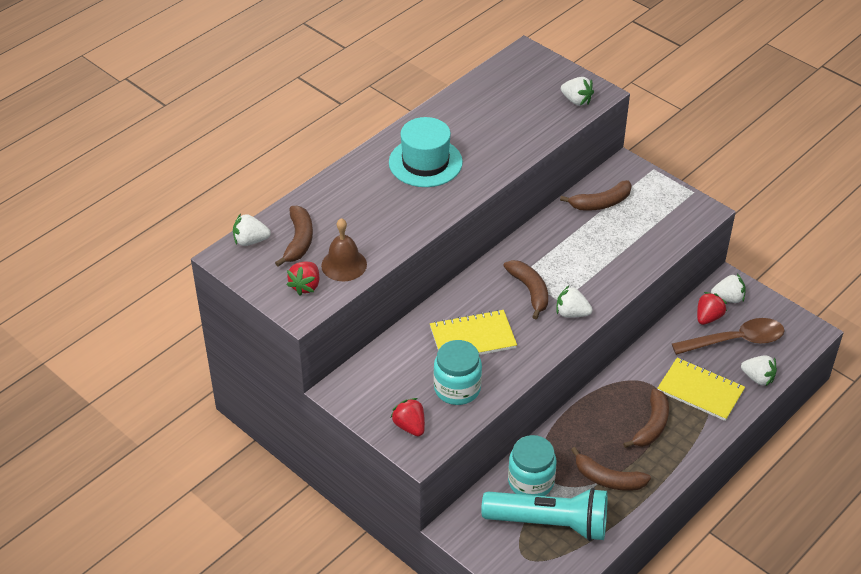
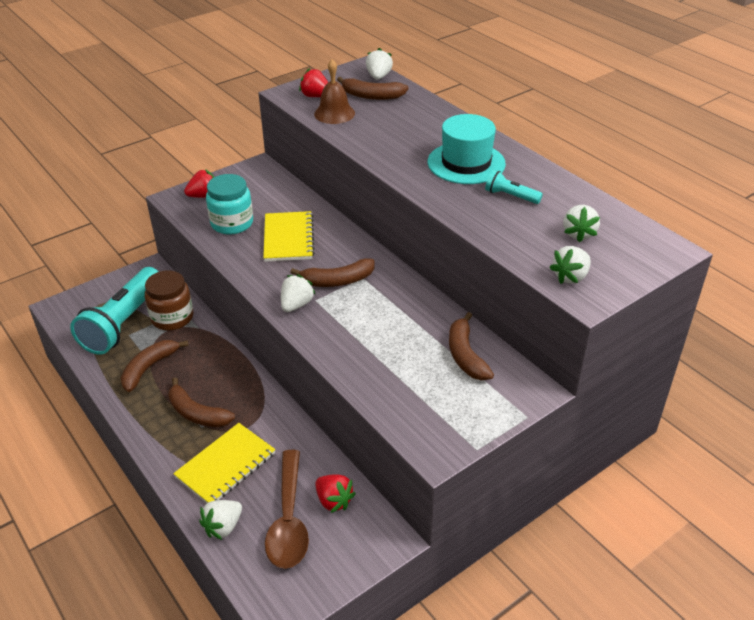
camera: 100 degrees right, 5 degrees down
(474, 133) = (510, 196): none -> turquoise flashlight
(530, 482) = (172, 318): turquoise jar -> brown jar
(728, 298) = (361, 530): white strawberry -> white strawberry (578, 233)

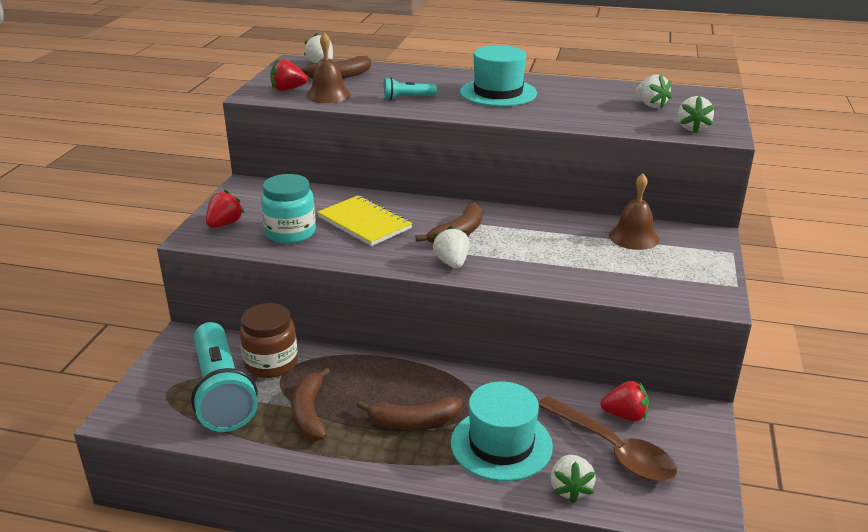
camera: 40 degrees left, 10 degrees down
(225, 465) = (501, 444): yellow notebook -> turquoise hat
(465, 355) = (633, 237): brown banana -> brown bell
(510, 196) = (567, 100): turquoise flashlight -> turquoise flashlight (407, 98)

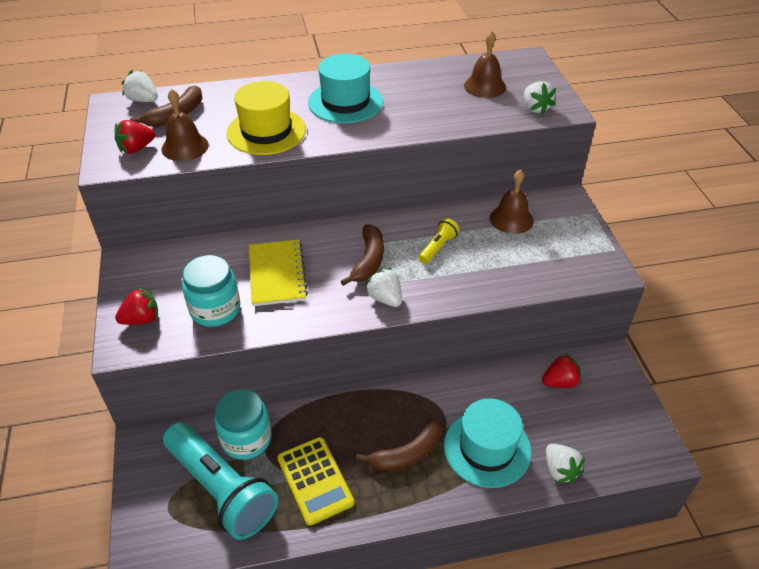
camera: 25 degrees left, 15 degrees up
(224, 224) = (141, 319): red strawberry -> red strawberry turned 60 degrees clockwise
(271, 363) = (246, 439): brown jar -> turquoise jar
(309, 413) = (315, 480): brown banana -> yellow calculator
(364, 223) = (277, 274): yellow notebook -> yellow notebook turned 60 degrees clockwise
(407, 98) = (266, 131): turquoise flashlight -> yellow hat
(536, 240) = (438, 247): none -> yellow flashlight
(612, 449) = (569, 419): brown spoon -> none
(650, 105) = (484, 86): white strawberry -> brown bell

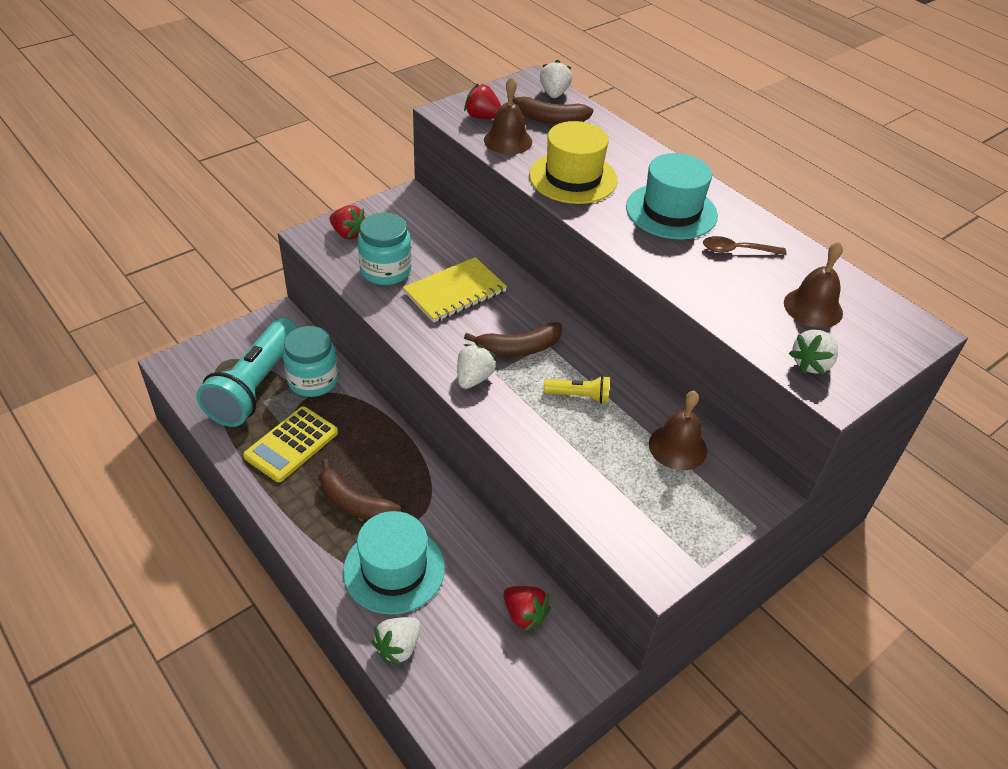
camera: 60 degrees right, 0 degrees up
(409, 92) = (737, 250): none -> brown spoon

